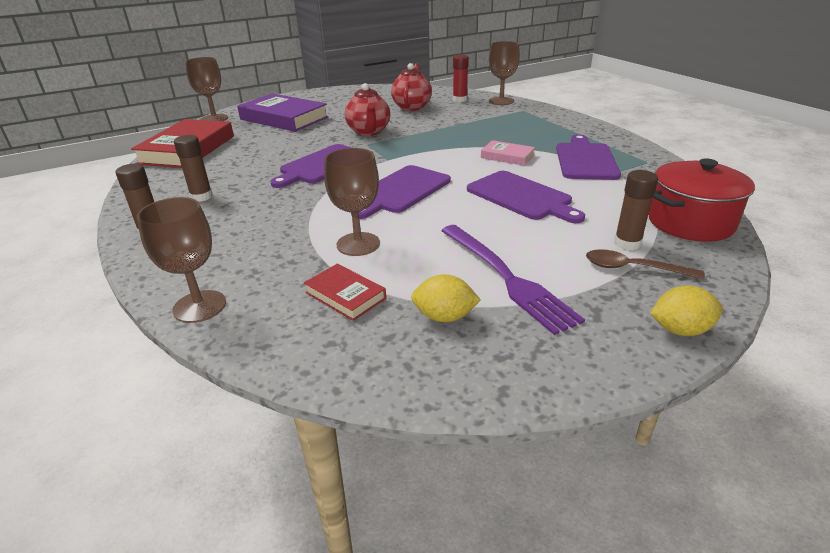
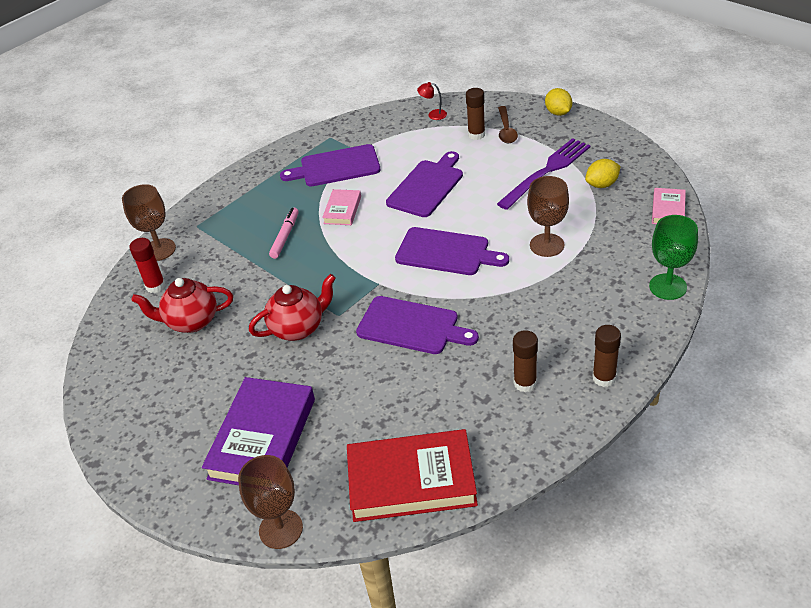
camera: 105 degrees left, 10 degrees up
(199, 306) = (668, 287): brown goblet -> green goblet
(335, 363) = (668, 210): none -> pink book
(345, 295) = (610, 228): red book -> none
(444, 317) = (602, 184): yellow lemon -> yellow lemon turned 75 degrees clockwise
(485, 134) = (285, 236): none -> pink marker
(690, 222) = (433, 114): red pot -> red lamp

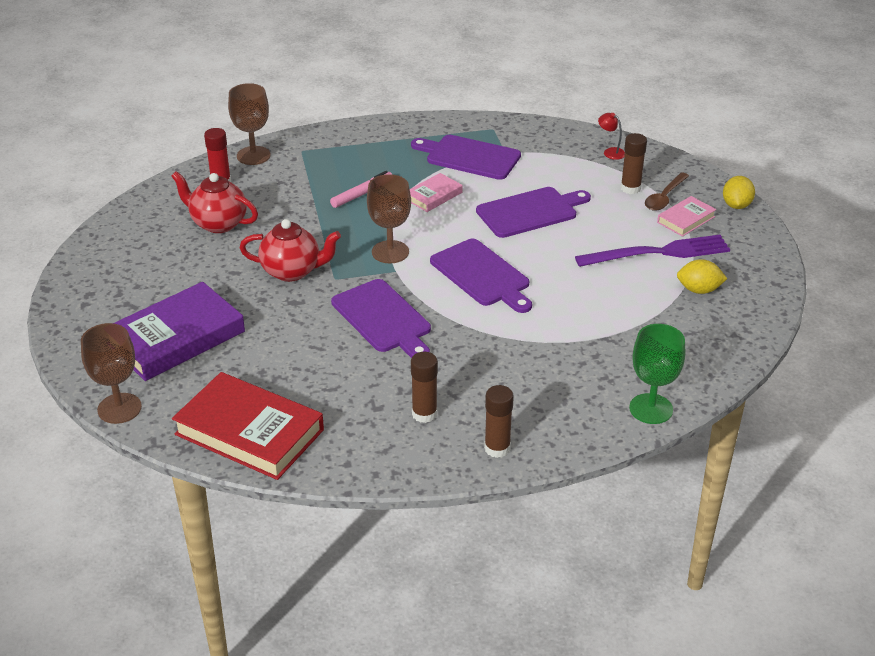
camera: 30 degrees right, 5 degrees down
(547, 245) = (580, 315): brown goblet -> brown goblet (390, 252)
(668, 210) = (737, 344): pink book -> pink book (686, 219)

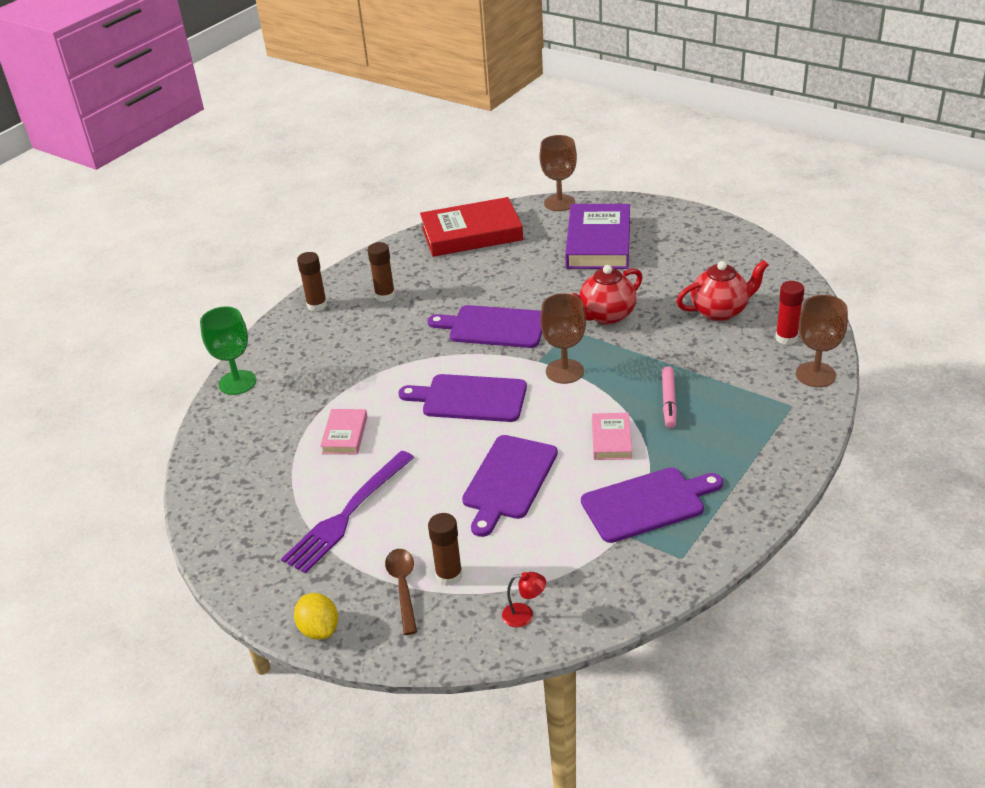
camera: 140 degrees right, 0 degrees up
(686, 219) = (356, 572): pink book -> pink book (345, 435)
(699, 290) = (278, 499): yellow lemon -> none

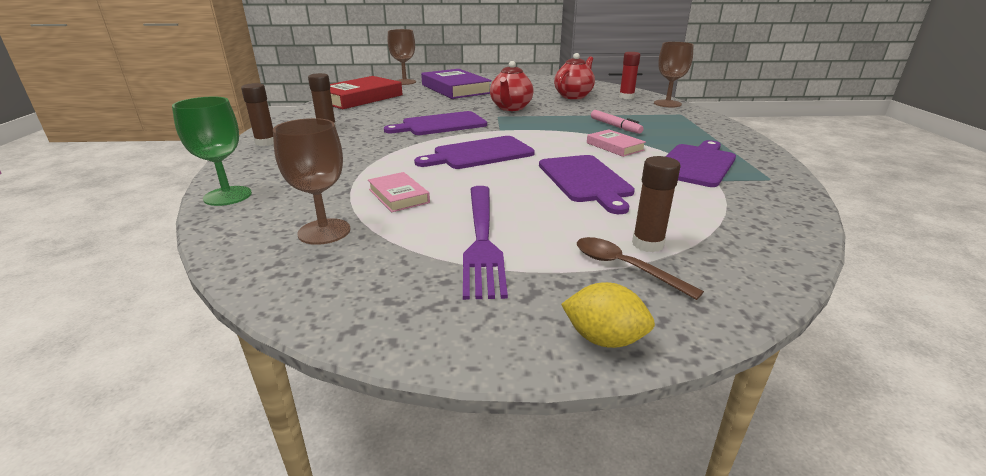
camera: 40 degrees left, 10 degrees down
(524, 615) = (753, 244): red lamp -> none
(564, 371) = (526, 130): brown goblet -> brown goblet (324, 231)

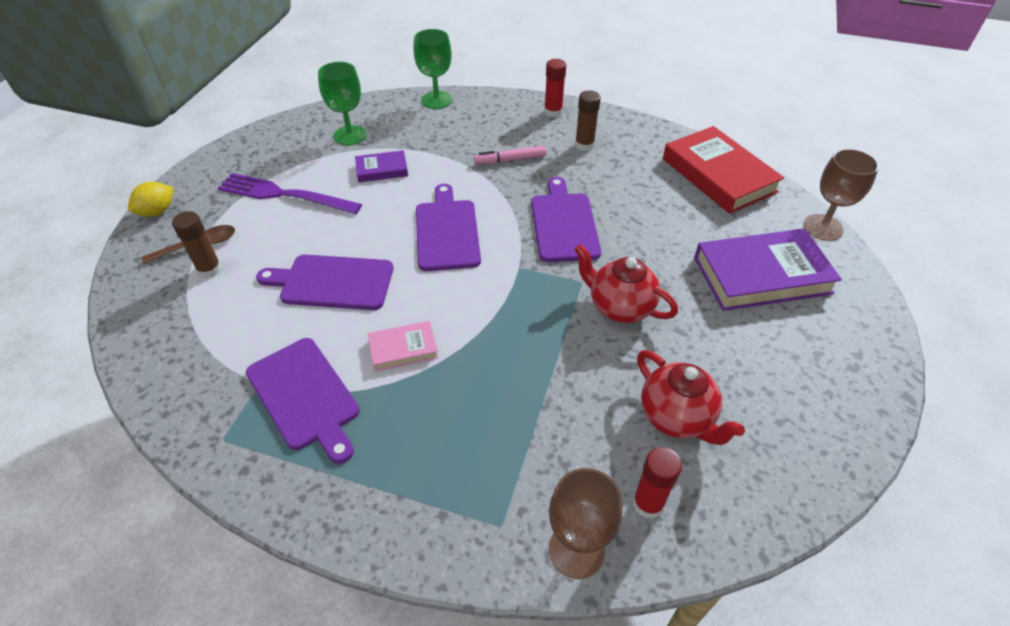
camera: 110 degrees right, 20 degrees up
(266, 143) = (553, 112): brown glue stick -> red glue stick
(324, 231) = (350, 135): brown goblet -> green goblet
(398, 196) = (382, 170): pink book -> purple book
(615, 126) = (478, 389): pink marker -> pink marker (510, 160)

